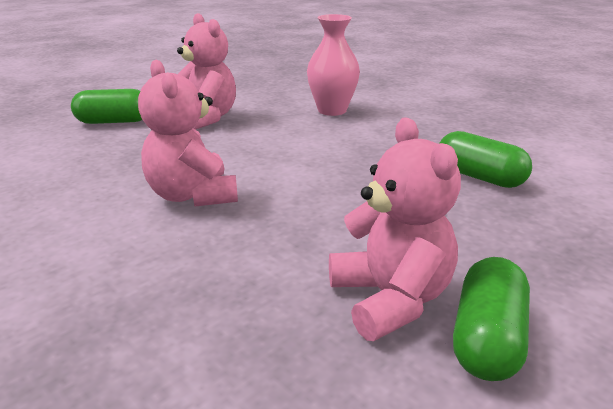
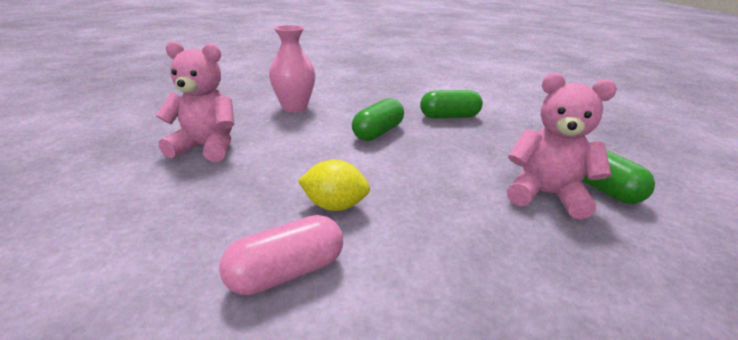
camera: 50 degrees left, 0 degrees up
(85, 215) = (286, 272): none -> pink capsule
(114, 121) = (109, 188): green capsule -> green capsule (378, 132)
(192, 195) = (334, 206): pink teddy bear -> yellow lemon

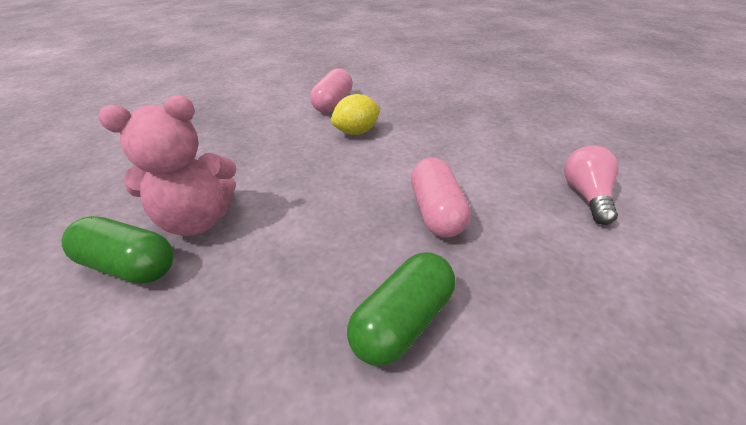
camera: 140 degrees right, 10 degrees up
(206, 147) = (510, 121): pink teddy bear -> none
(294, 107) = (586, 196): pink vase -> pink light bulb
(378, 132) = (436, 212): green capsule -> pink capsule

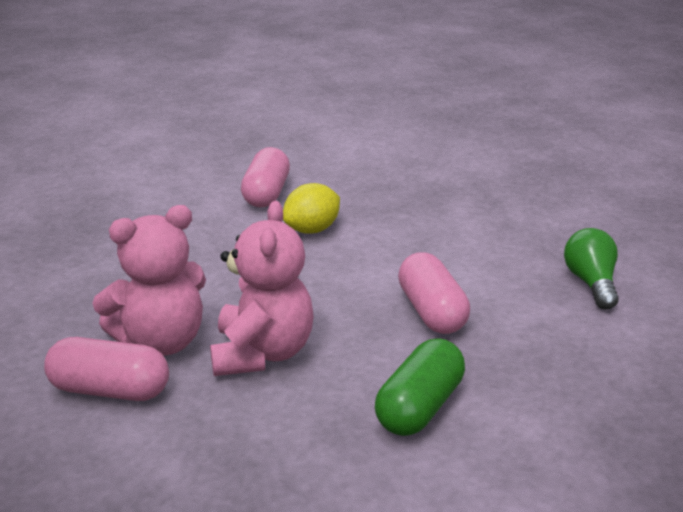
camera: 10 degrees left, 10 degrees down
(129, 266) = (110, 390): green capsule -> pink capsule
(275, 240) = (262, 353): none -> pink teddy bear
(586, 196) = (591, 283): pink light bulb -> green light bulb

